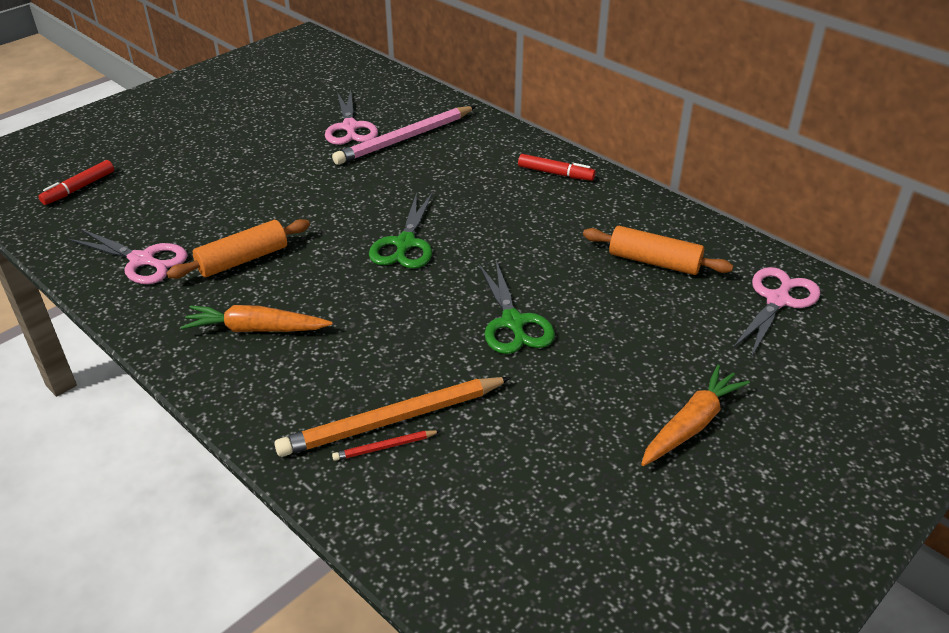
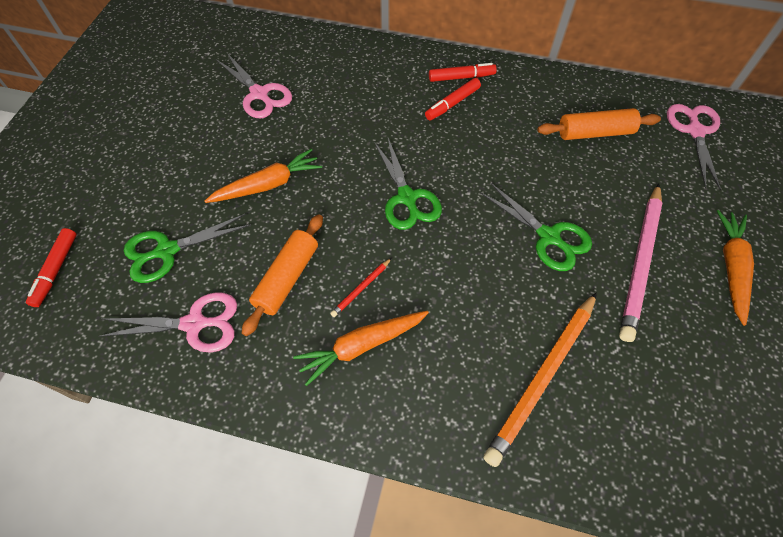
camera: 30 degrees left, 20 degrees up
(169, 206) = (167, 251): none -> green scissors
(292, 192) = (268, 185): none -> orange carrot
(385, 447) = (558, 407): red pencil -> red pencil (361, 288)
(405, 139) = (316, 88): pink pencil -> pink pencil (640, 262)
(524, 190) = (452, 104): none -> red marker

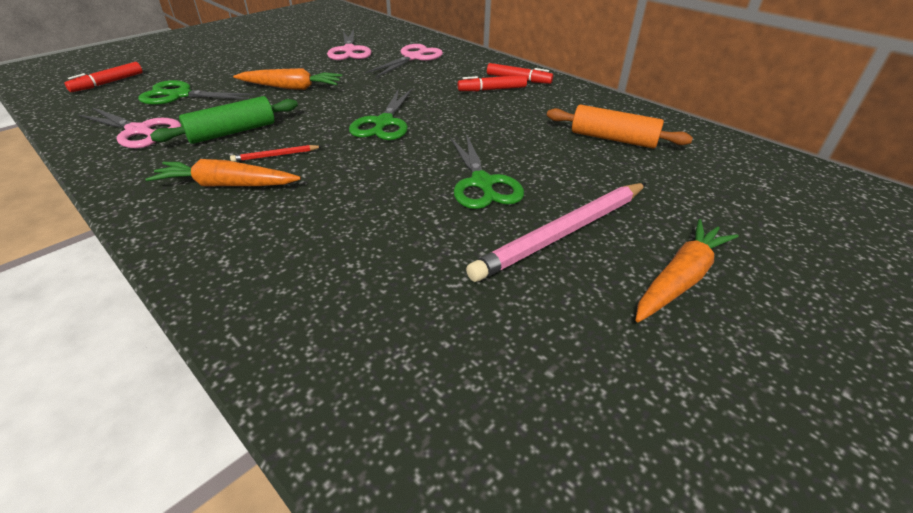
camera: 30 degrees right, 20 degrees down
(287, 278) = (232, 132): orange rolling pin -> green rolling pin
(542, 377) = (349, 269): orange pencil -> none
(695, 131) = (737, 169): pink scissors -> pink scissors (413, 58)

